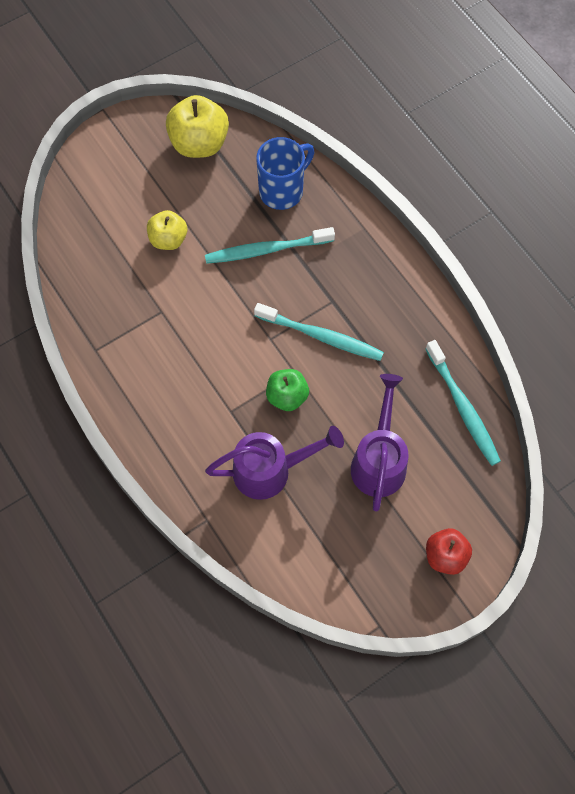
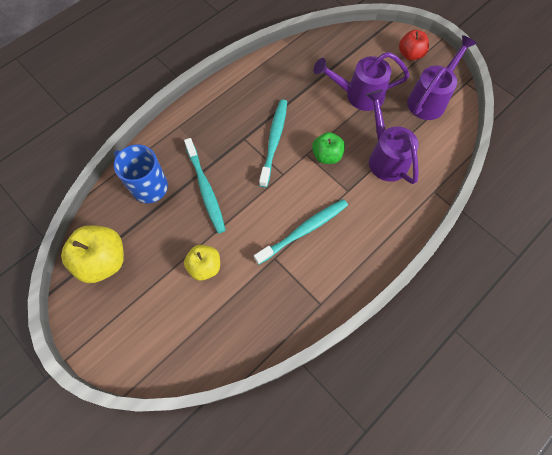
camera: 100 degrees left, 0 degrees up
(356, 559) = (429, 99): none -> purple watering can
(463, 408) = (309, 55): turquoise toothbrush -> turquoise toothbrush (304, 230)

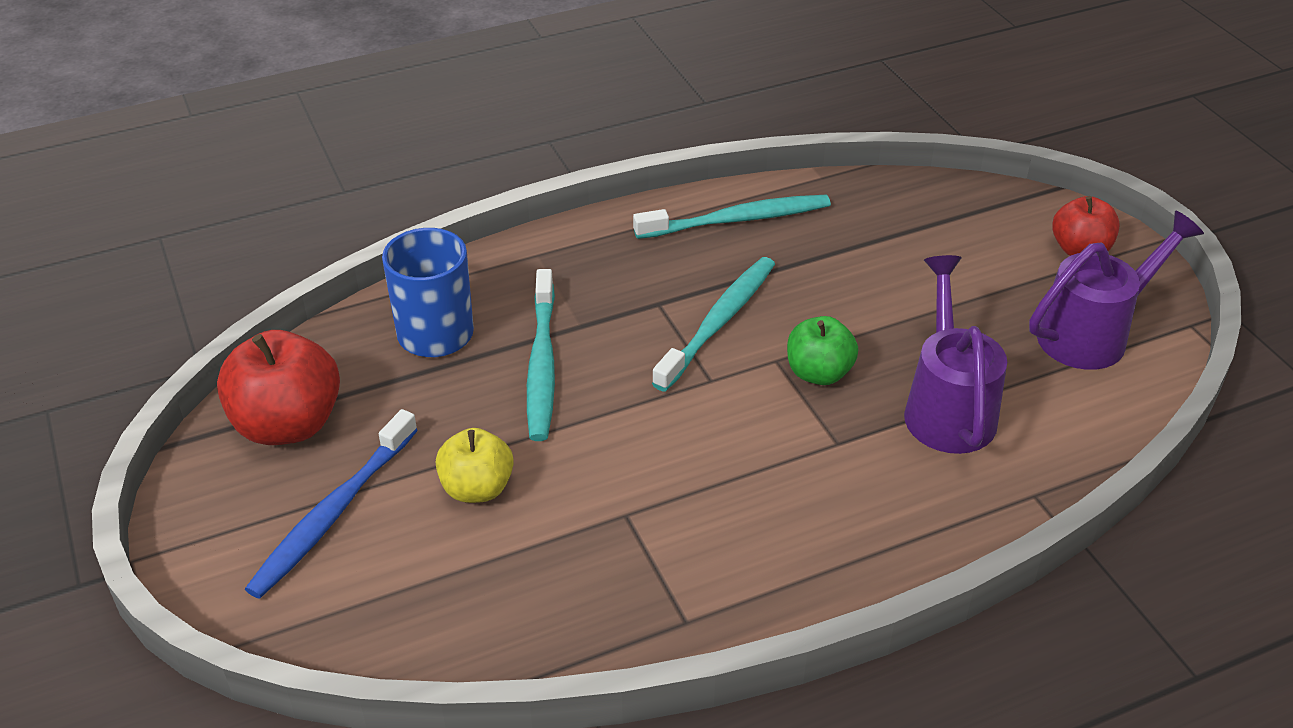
camera: 20 degrees right, 25 degrees down
(103, 261) = (288, 424): yellow apple -> red apple
(146, 303) = (332, 514): none -> blue toothbrush
(304, 230) = (711, 484): turquoise toothbrush -> turquoise toothbrush (738, 220)
(359, 95) = (935, 291): purple watering can -> none

